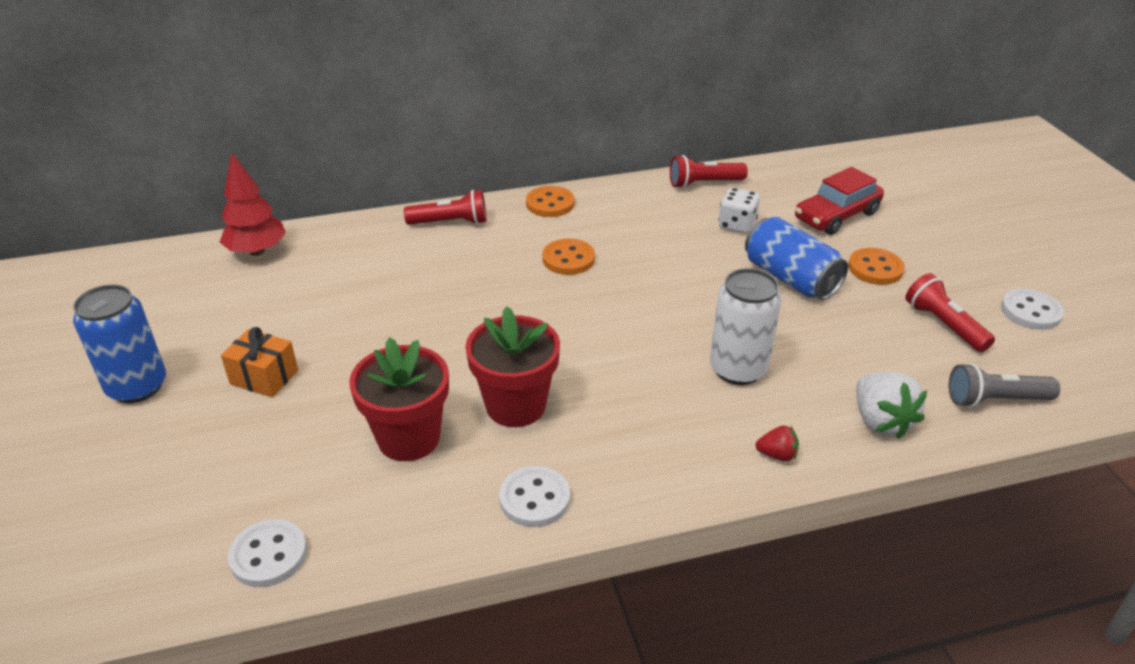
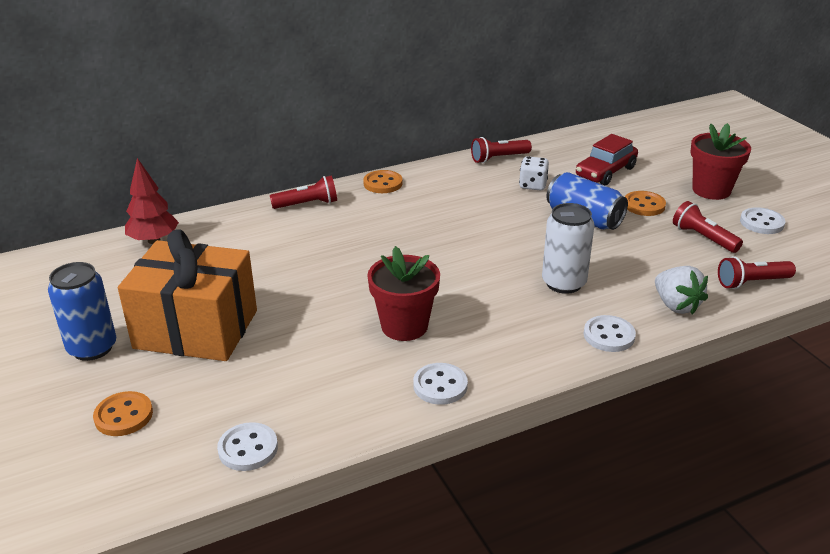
camera: 10 degrees left, 5 degrees down
(264, 377) = (196, 329): orange gift -> orange gift, size x2.36
(409, 438) = (329, 357): red flower pot -> red flower pot (711, 190)
(568, 259) = (411, 221): orange button -> orange button (123, 416)
(777, 455) = (609, 335): red strawberry -> white button
(995, 400) = (751, 282): grey flashlight -> red flashlight

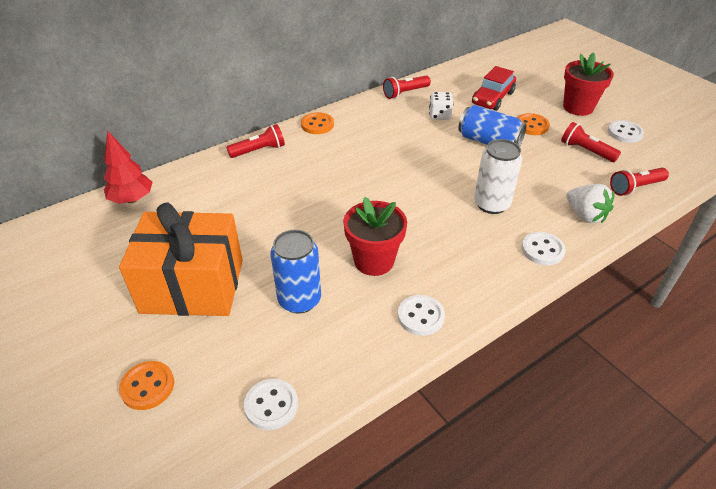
camera: 10 degrees left, 10 degrees up
(92, 348) = (101, 317): blue can -> blue can (299, 300)

